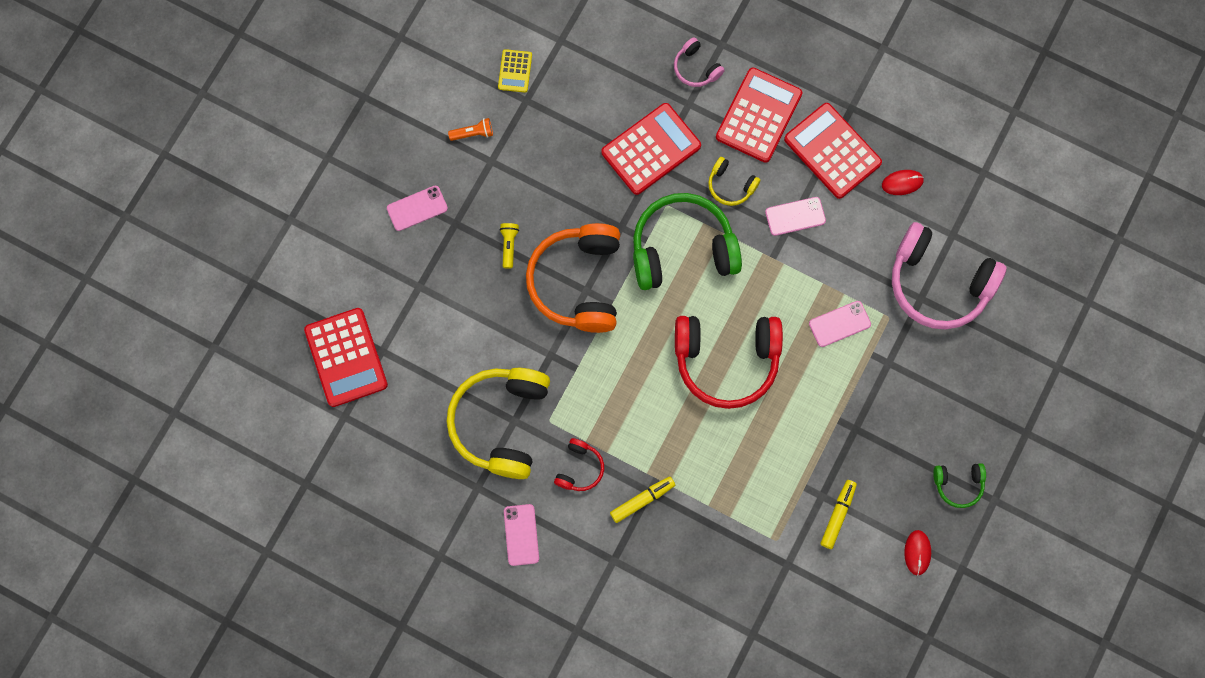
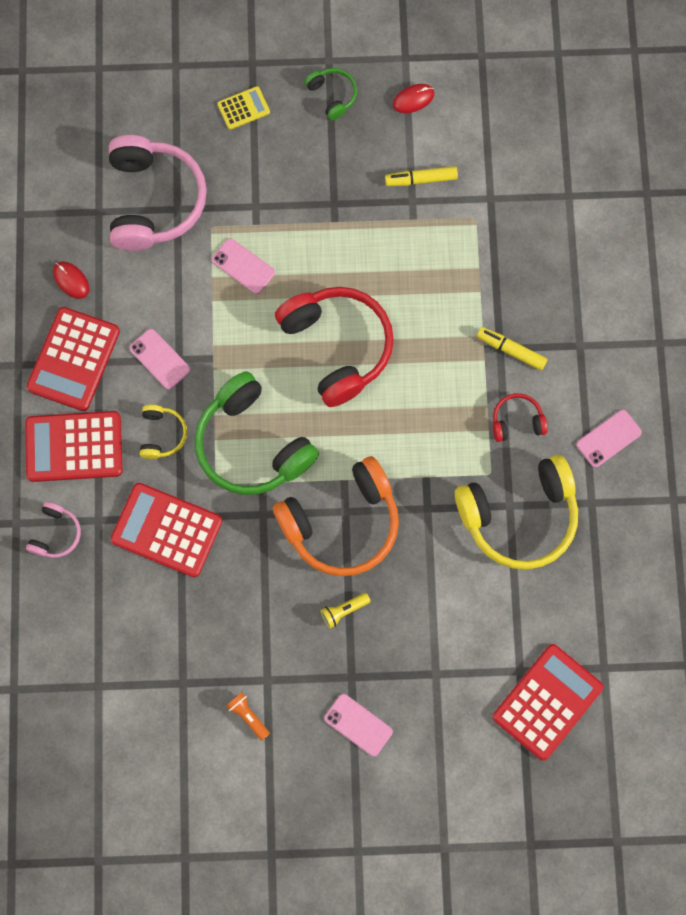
camera: 120 degrees left, 0 degrees up
(515, 71) = (157, 713): yellow calculator -> yellow calculator (243, 108)

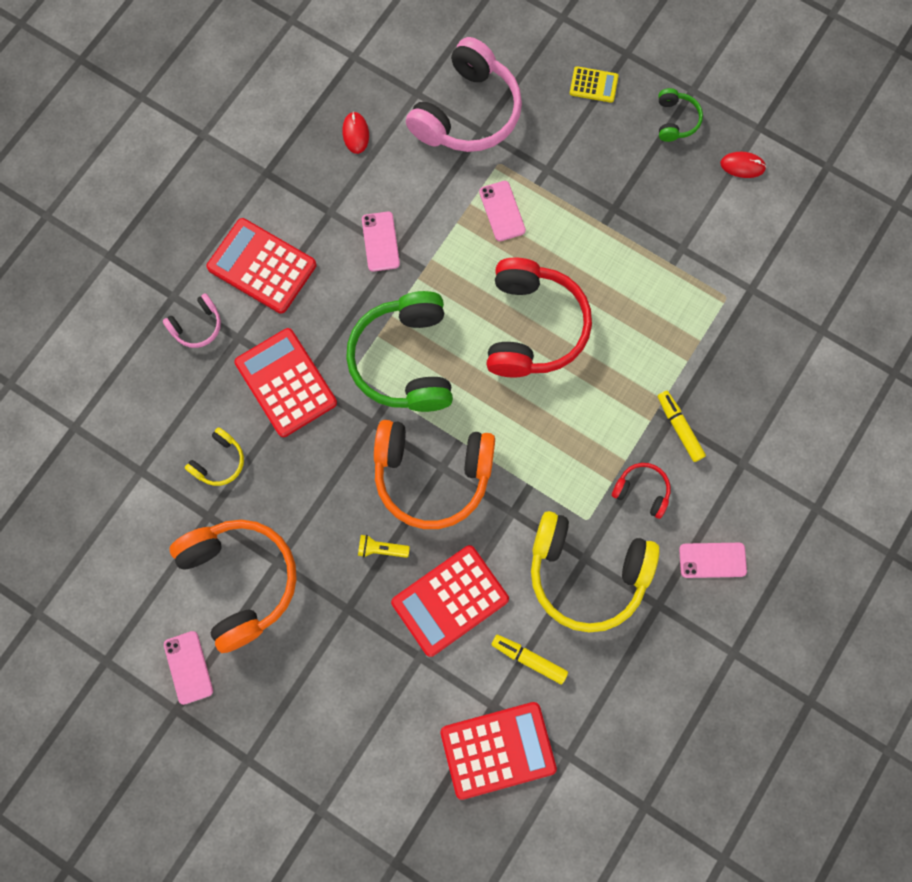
camera: 35 degrees right, 0 degrees up
(74, 359) = (312, 197): red calculator -> red calculator (450, 601)
(162, 434) = (338, 303): yellow headphones -> yellow headphones (219, 461)
(248, 715) = (240, 580): orange flashlight -> orange headphones
(358, 724) = (324, 653): pink phone -> pink phone (188, 667)
(421, 179) = (702, 235): yellow marker -> yellow marker (529, 659)

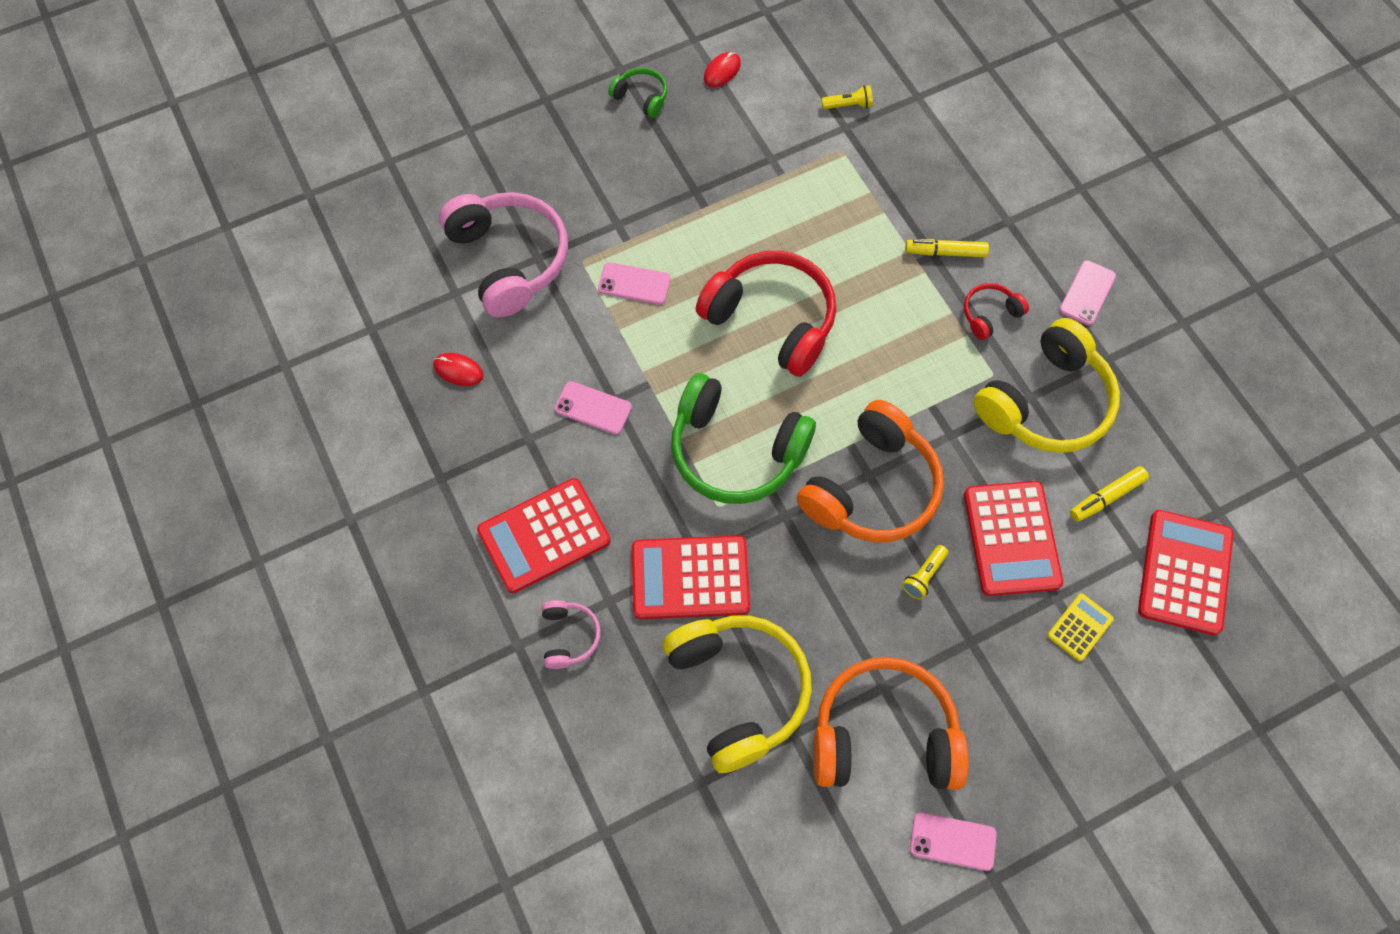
camera: 60 degrees left, 10 degrees down
(219, 461) = (738, 691): yellow headphones -> yellow headphones, size x2.16
(593, 85) = (558, 141): yellow calculator -> yellow calculator (1079, 627)
(775, 280) = (848, 105): none -> yellow flashlight

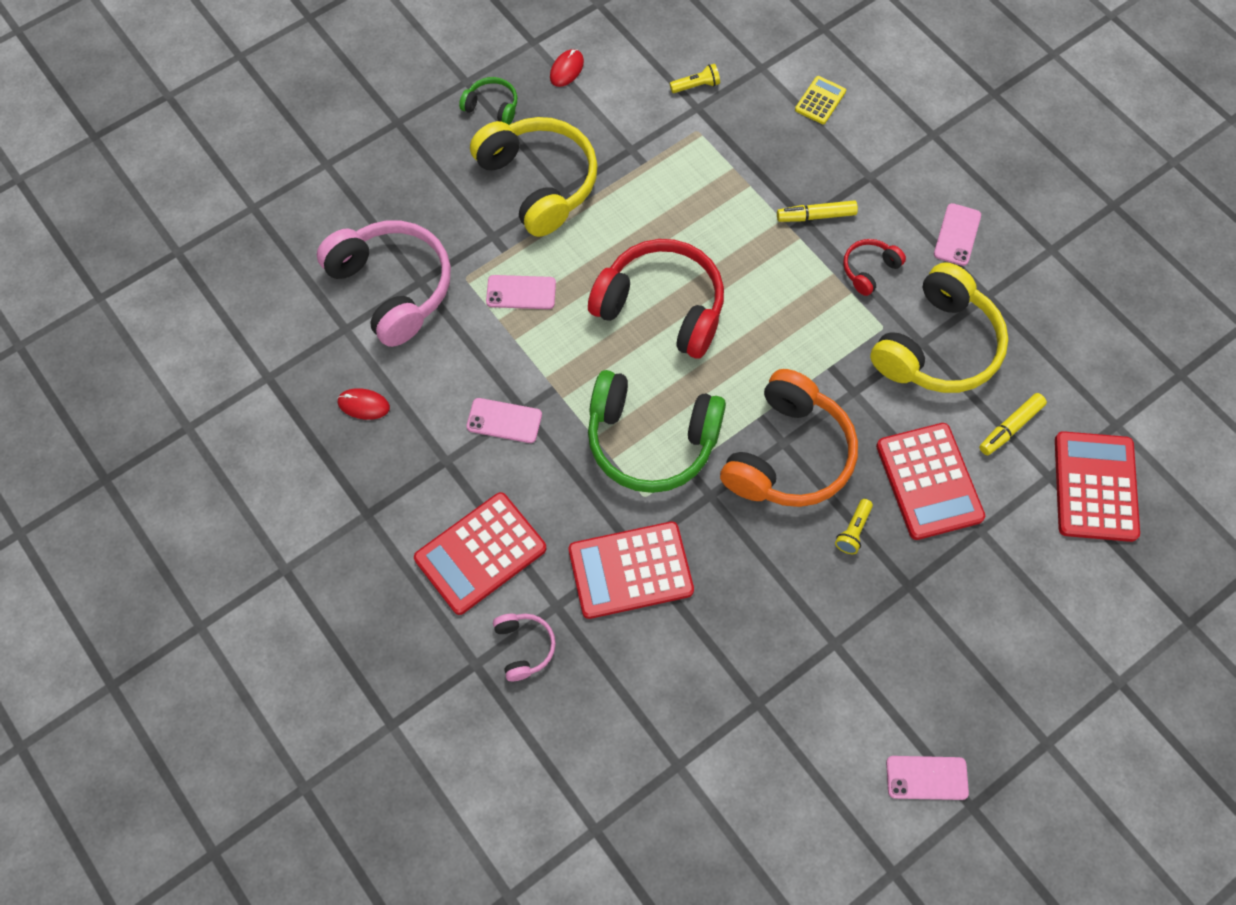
camera: 10 degrees left, 0 degrees up
(738, 691) = (697, 671): yellow headphones -> yellow headphones (539, 182)
(884, 735) = (844, 689): orange headphones -> none
(1079, 627) = (1008, 555): yellow calculator -> yellow calculator (820, 100)

